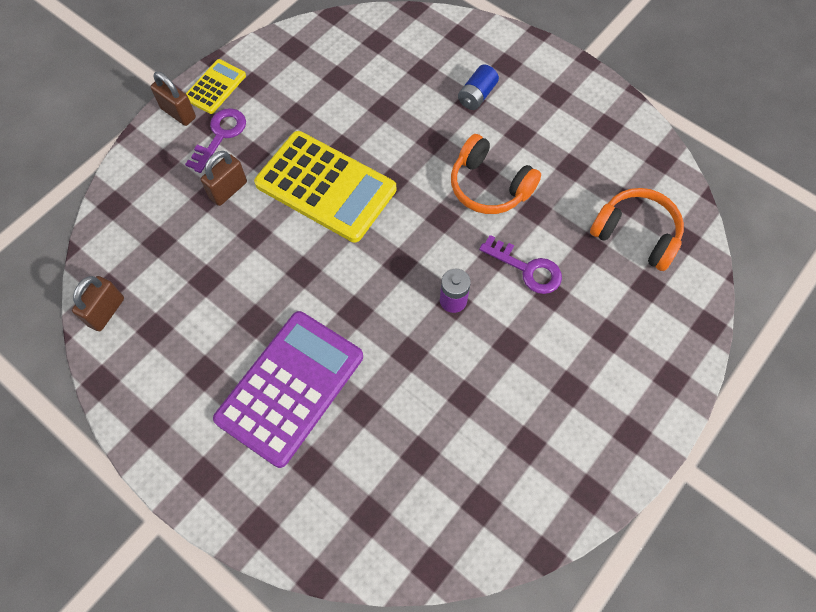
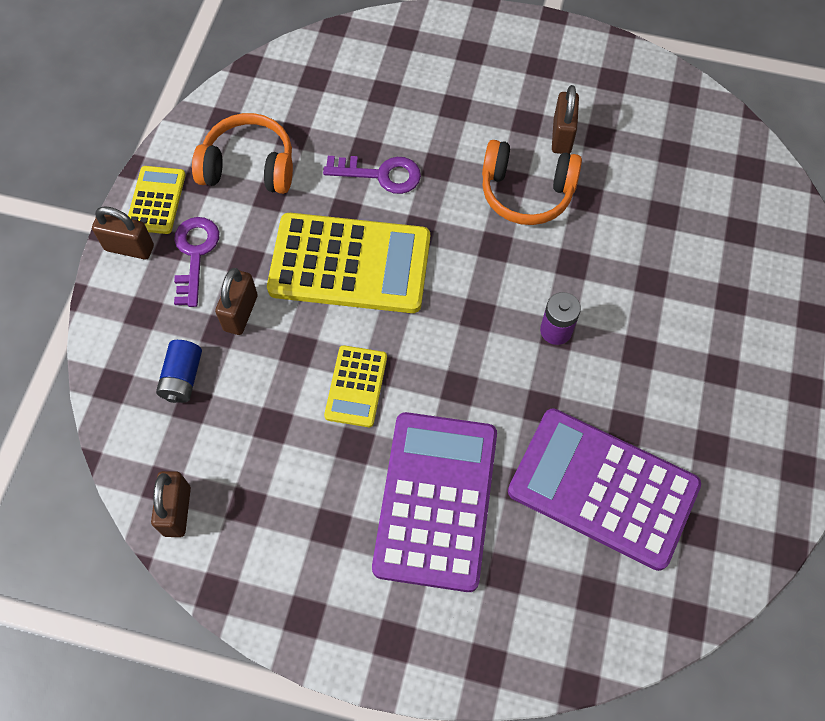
camera: 25 degrees left, 0 degrees up
(280, 278) = (356, 386): none -> yellow calculator
(421, 437) = (603, 488): none -> purple calculator
(477, 95) = (459, 98): blue battery -> blue battery (182, 378)
(527, 268) = (613, 264): purple key -> purple key (380, 174)
(541, 154) = (562, 136): none -> brown padlock
(636, 234) = (701, 183): orange headphones -> orange headphones (249, 166)

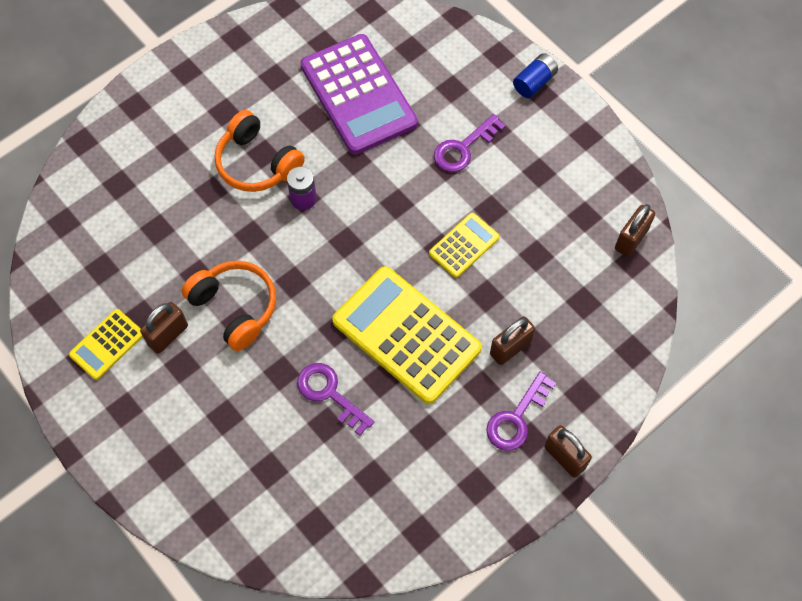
camera: 145 degrees left, 0 degrees up
(156, 200) = (520, 488): yellow calculator -> yellow calculator (107, 344)
(182, 378) = (579, 325): blue battery -> blue battery (534, 82)
(249, 166) = (427, 471): orange headphones -> orange headphones (257, 163)
(435, 500) = (463, 148): purple calculator -> purple key

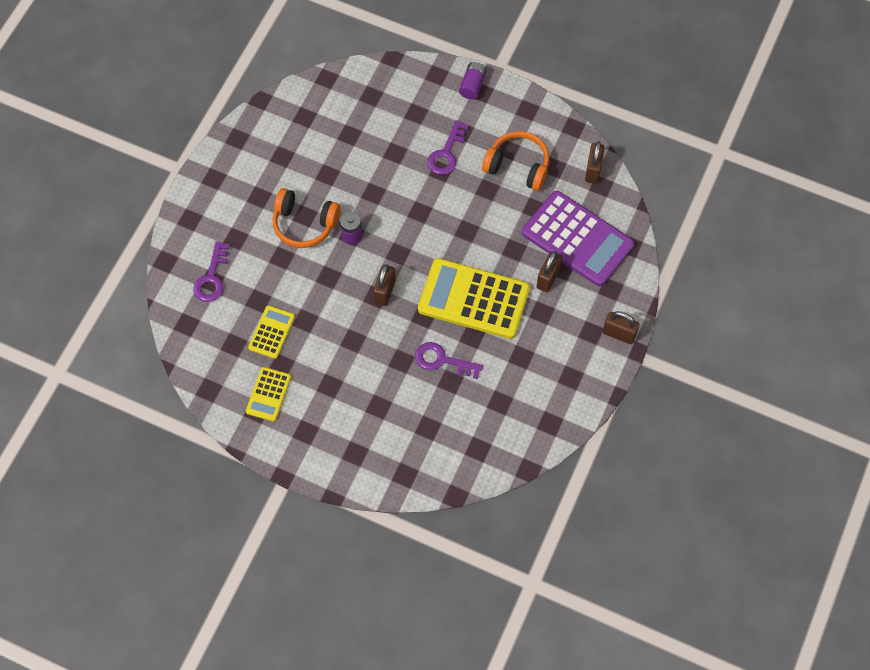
camera: 25 degrees left, 0 degrees up
(168, 335) = (308, 369): brown padlock -> brown padlock (384, 291)
(235, 307) = (345, 331): orange headphones -> orange headphones (518, 166)
(358, 95) = (351, 145): purple calculator -> purple calculator (577, 239)
(464, 245) = (481, 222): yellow calculator -> yellow calculator (271, 332)
(517, 418) = (575, 322): purple key -> purple key (212, 278)
(534, 82) = (472, 85): blue battery -> purple battery

